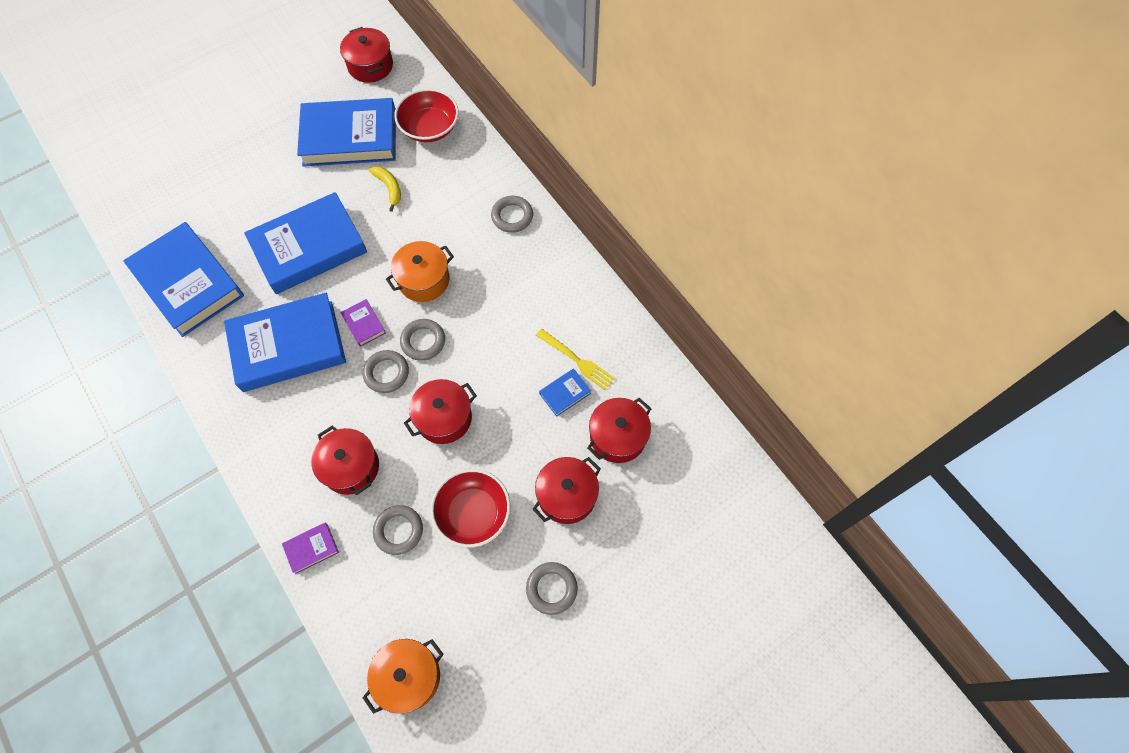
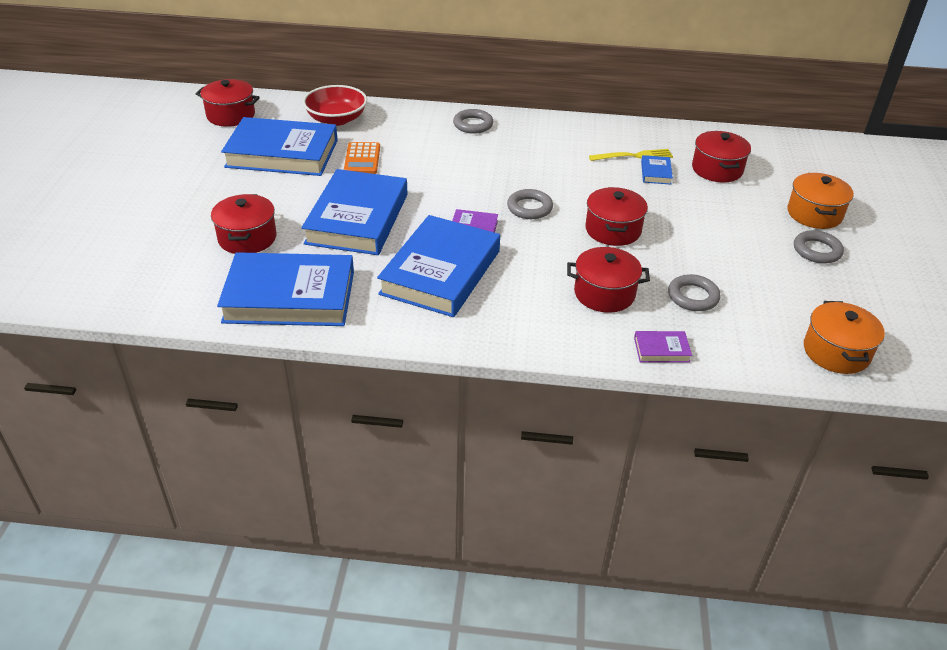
camera: 50 degrees left, 25 degrees down
(311, 548) = (661, 350): purple book -> purple book turned 75 degrees clockwise
(350, 137) = (282, 153): blue book -> blue book turned 60 degrees clockwise
(386, 373) = (536, 237): grey ring -> none
(389, 188) = (362, 159): yellow banana -> orange calculator
(423, 280) = (473, 183): orange pot -> orange pot (814, 214)
(473, 513) = (715, 255): red bowl -> none
(566, 495) = (743, 210): red pot -> red pot (247, 238)

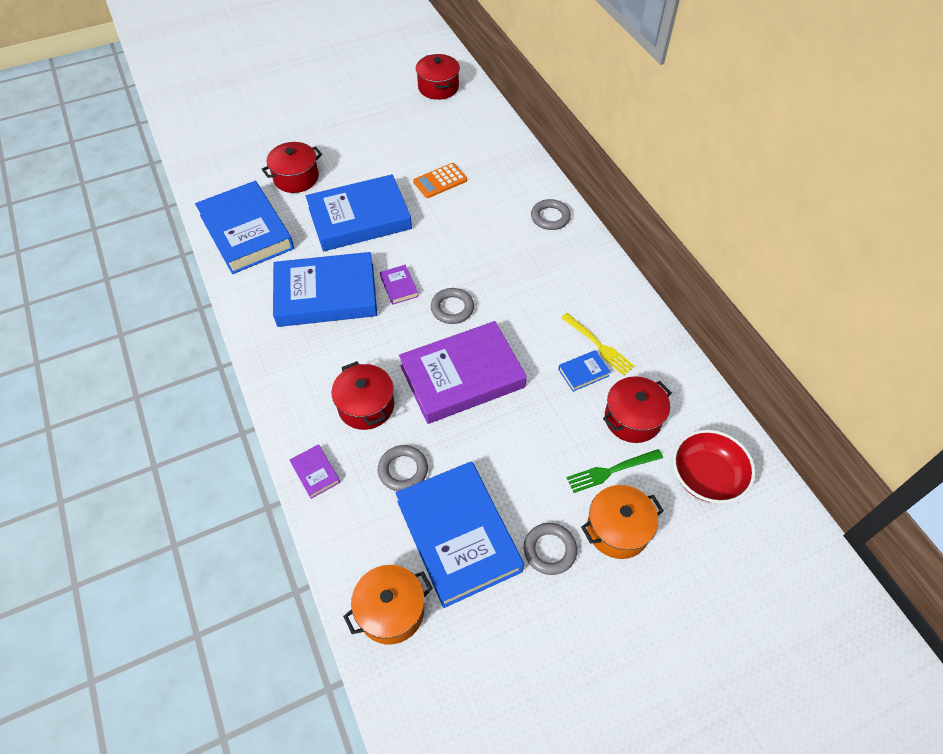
camera: 60 degrees right, 15 degrees up
(282, 153) = (411, 138): blue book -> blue book (458, 535)
(336, 119) = (483, 139): red bowl -> red bowl (706, 477)
(613, 230) = (462, 377): red pot -> purple book
(759, 197) = (611, 471): none -> green fork

